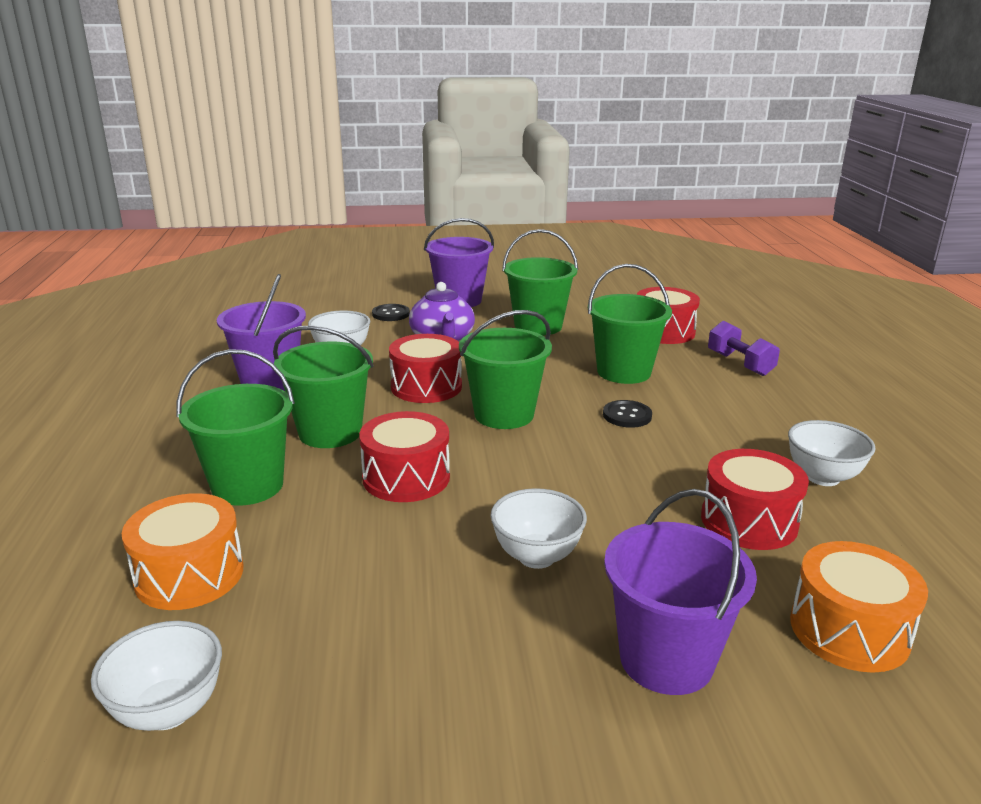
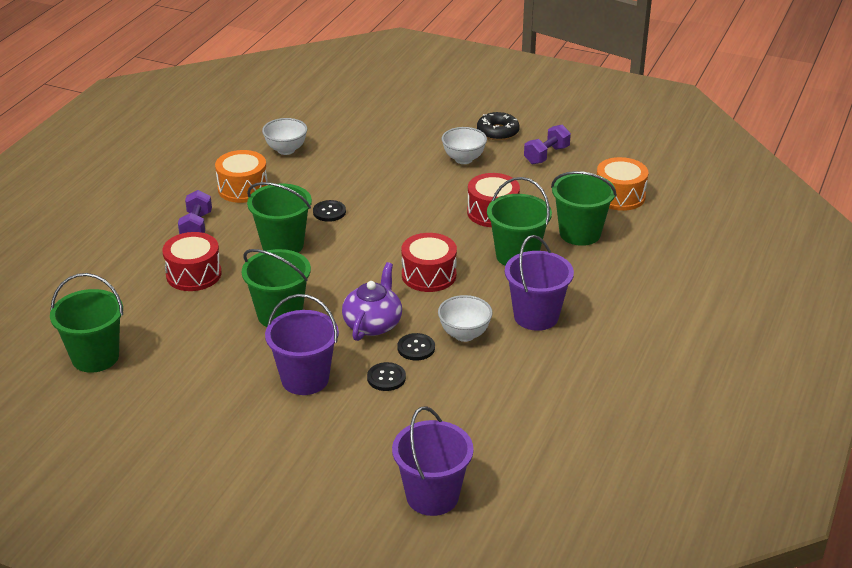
camera: 150 degrees left, 10 degrees up
(168, 711) = (635, 153): white bowl -> none
(382, 334) = (416, 348): none -> black button
(382, 625) = (546, 155): none -> purple dumbbell
(504, 414) = (401, 236): green bucket -> green bucket (95, 357)
(532, 653) = (498, 132): none -> black donut
(666, 659) = (452, 117): purple bucket -> purple bucket (432, 496)
(749, 521) = (353, 144): red drum -> none
(849, 630) = (377, 105): orange drum -> orange drum (243, 188)

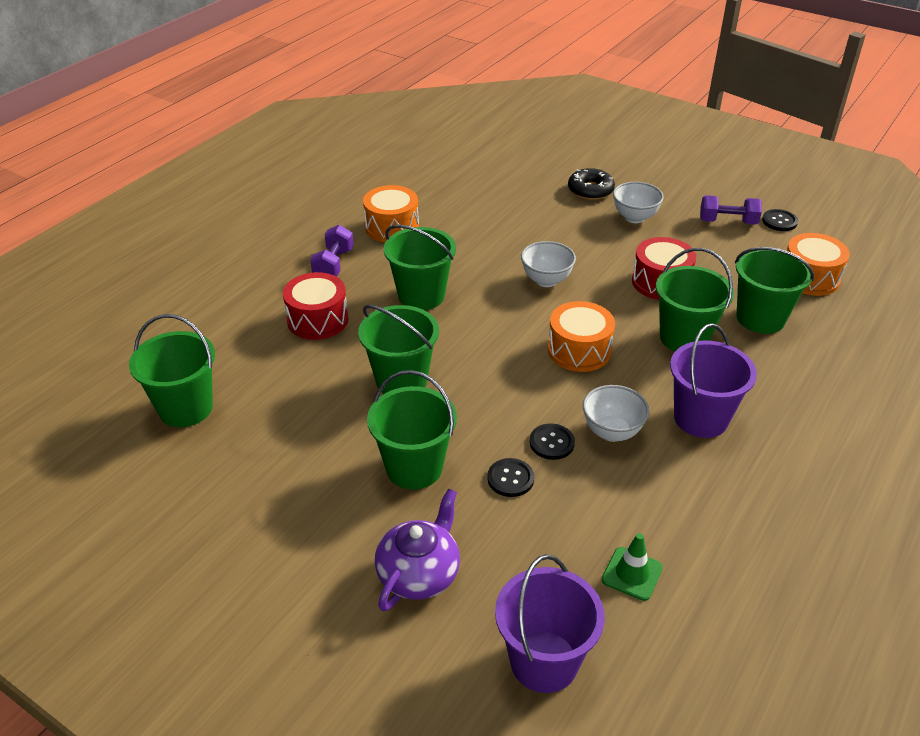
camera: 10 degrees right, 5 degrees up
(286, 150) = (445, 189): white bowl -> white bowl (546, 280)
(305, 379) = (414, 467): purple bucket -> green bucket
(329, 212) = (479, 263): black button -> black button (779, 221)
(373, 324) = (505, 404): purple teapot -> purple teapot (419, 573)
(429, 275) = (579, 350): red drum -> orange drum
(492, 432) = (632, 574): none -> green traffic cone
(498, 132) = (675, 191): black donut -> black donut (590, 190)
(546, 155) = (727, 222): purple dumbbell -> purple dumbbell turned 45 degrees clockwise

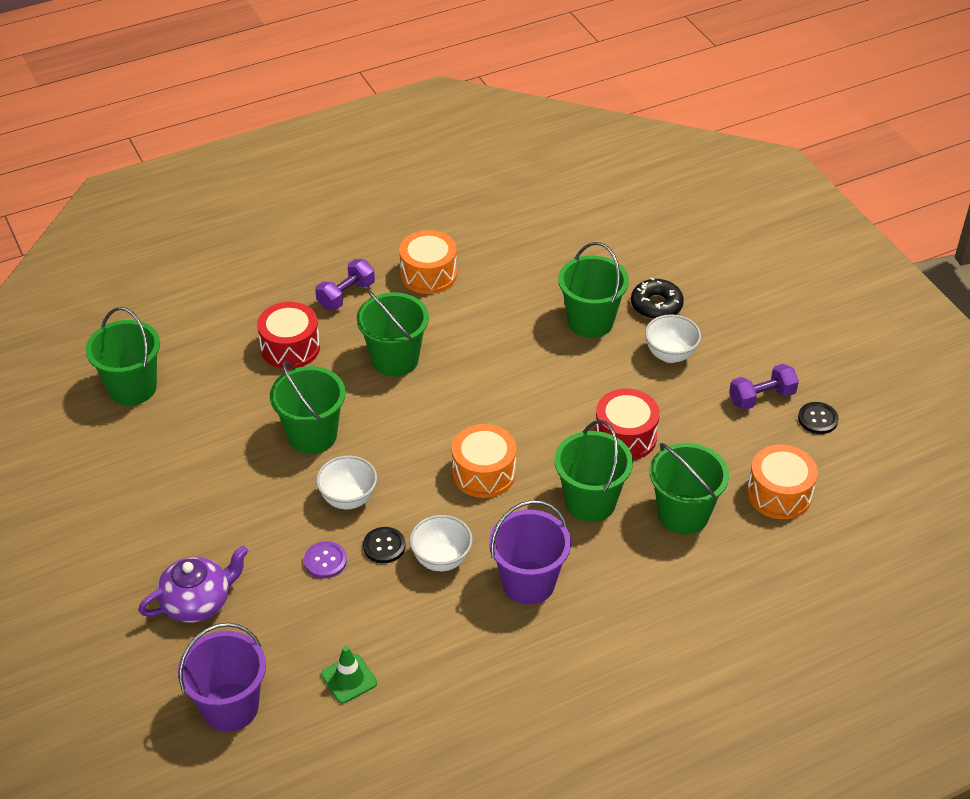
camera: 30 degrees right, 5 degrees up
(414, 467) = (261, 517): green bucket -> green bucket (590, 321)
(510, 479) = (325, 561): black button -> purple button
(546, 280) = (519, 390): white bowl -> white bowl (348, 499)
(727, 222) = (761, 398): purple dumbbell -> purple dumbbell turned 60 degrees counterclockwise

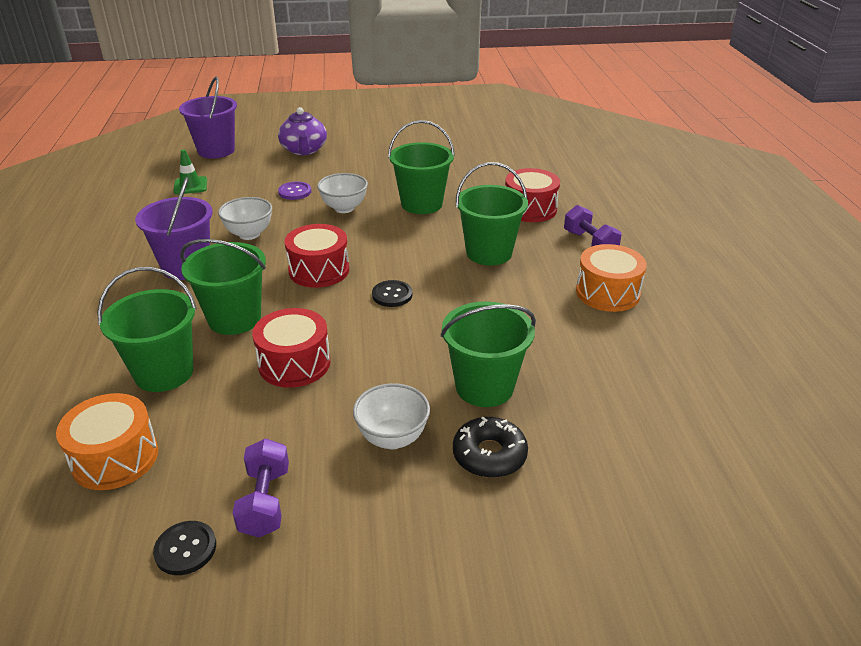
camera: 110 degrees right, 10 degrees down
(132, 388) = (516, 149): green bucket -> none
(384, 546) = (286, 214): black button -> black button (392, 295)
(484, 473) = (319, 270): orange drum -> red drum

